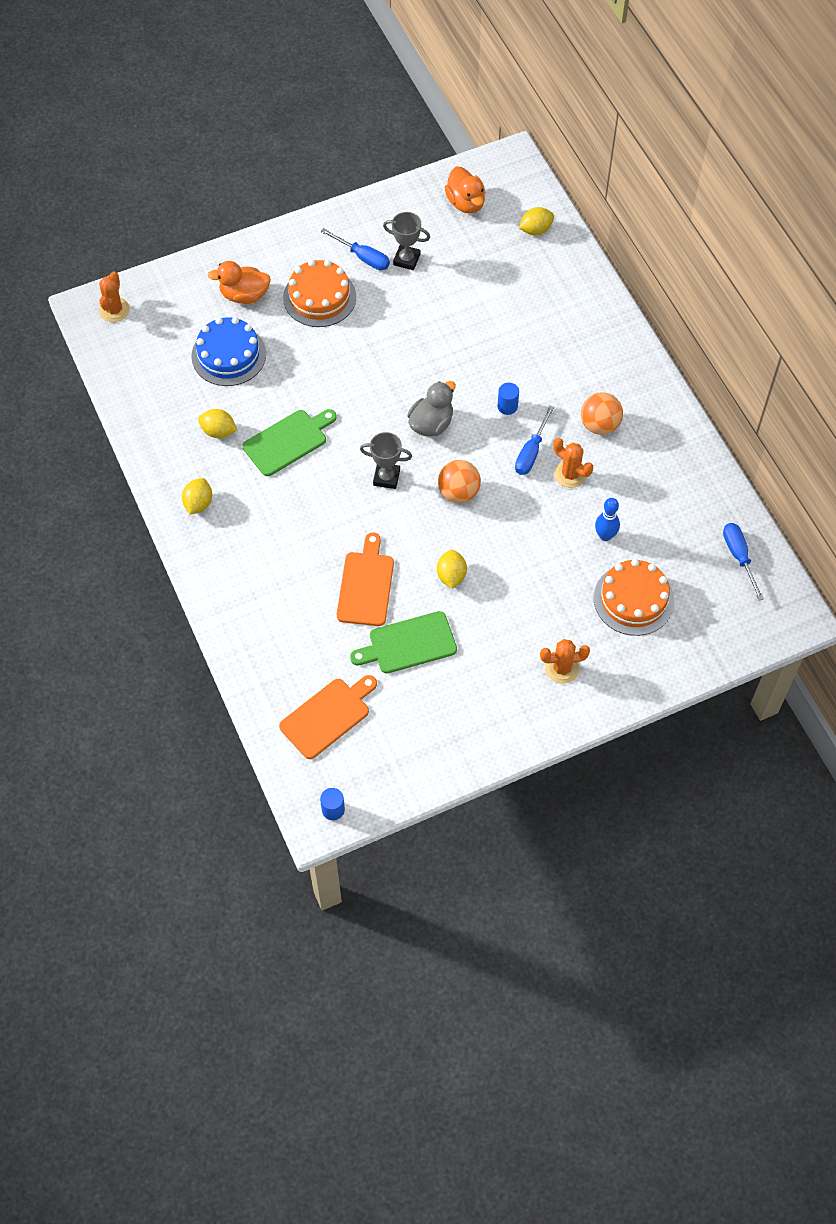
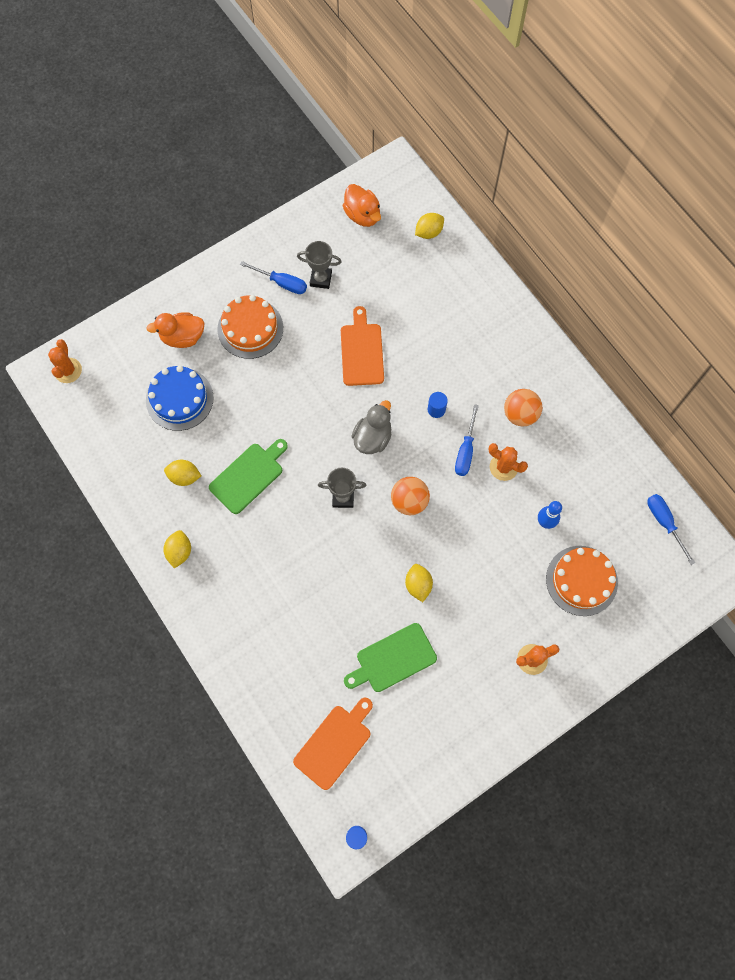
camera: 10 degrees left, 10 degrees up
(366, 585) = (344, 607): orange cutting board -> orange cutting board (362, 351)

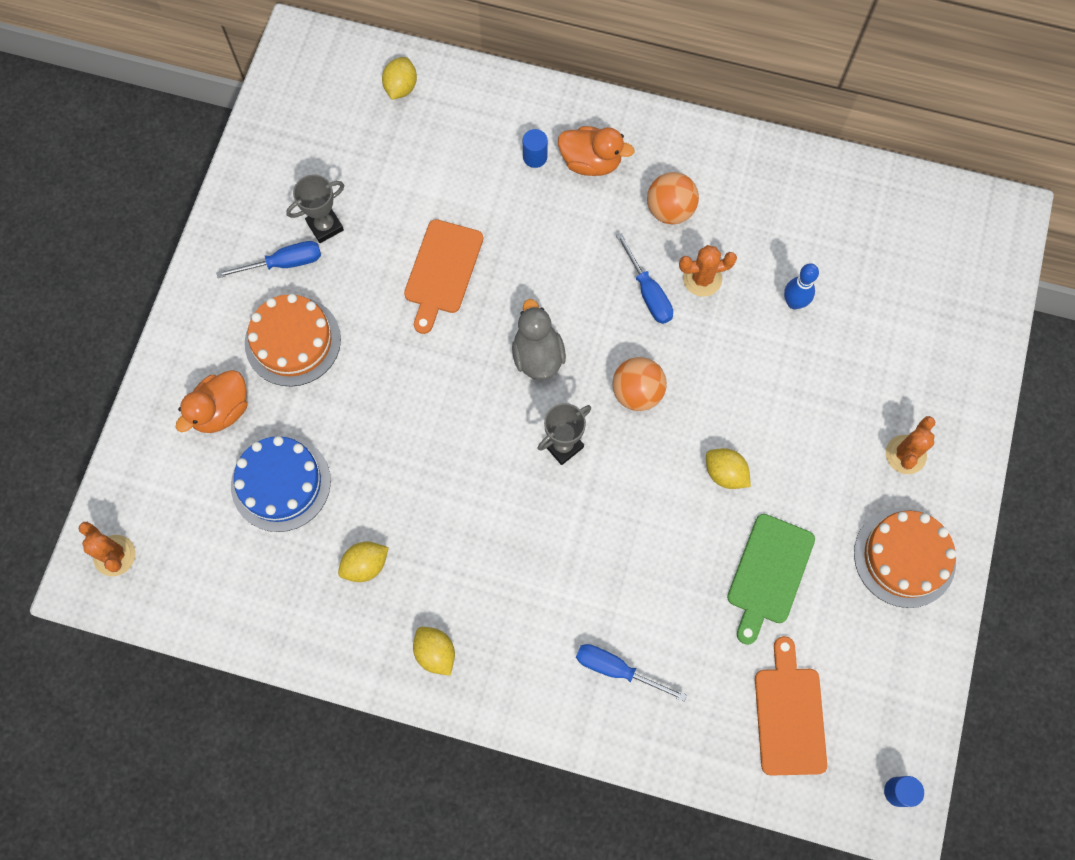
camera: 40 degrees left, 0 degrees up
(248, 476) = (438, 506): green cutting board -> none
(362, 215) = (310, 121): orange duck -> orange duck (591, 162)
(362, 351) = (442, 271): orange cutting board -> orange cutting board turned 120 degrees counterclockwise
(436, 409) = (578, 272): blue cylinder -> blue cylinder (535, 157)
(581, 580) = (881, 333): orange cake -> orange cake (904, 557)
(664, 523) = (908, 210): blue screwdriver -> blue screwdriver (616, 669)

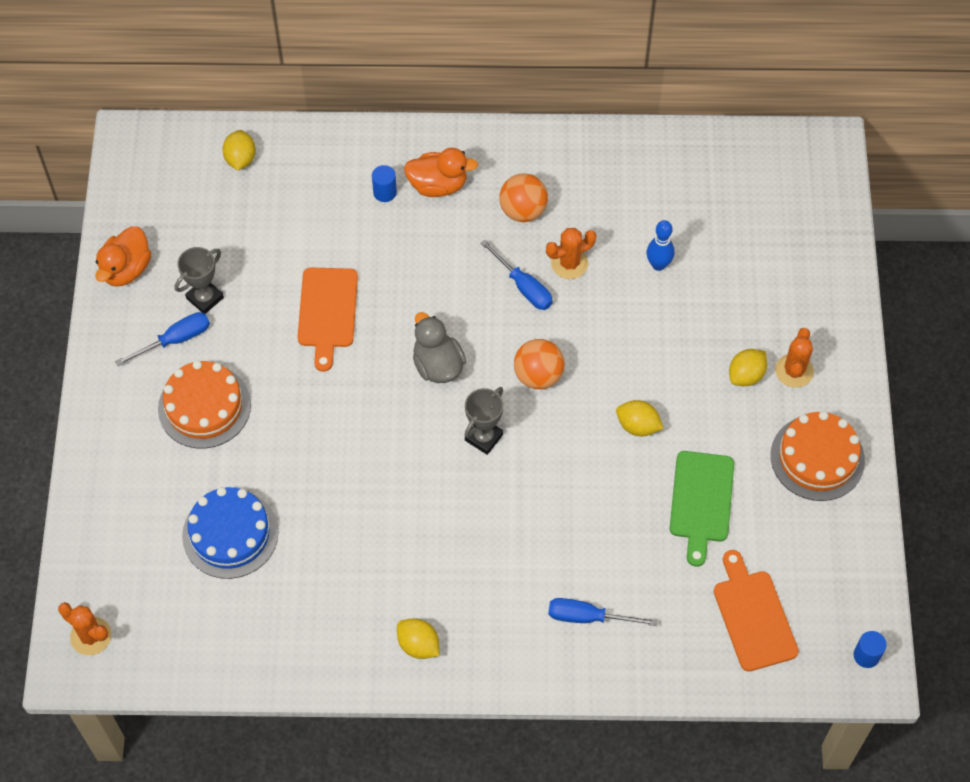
camera: 15 degrees left, 10 degrees down
(221, 411) = (155, 484): orange duck -> orange duck (126, 269)
(365, 565) = (331, 585): yellow lemon -> yellow lemon (746, 375)

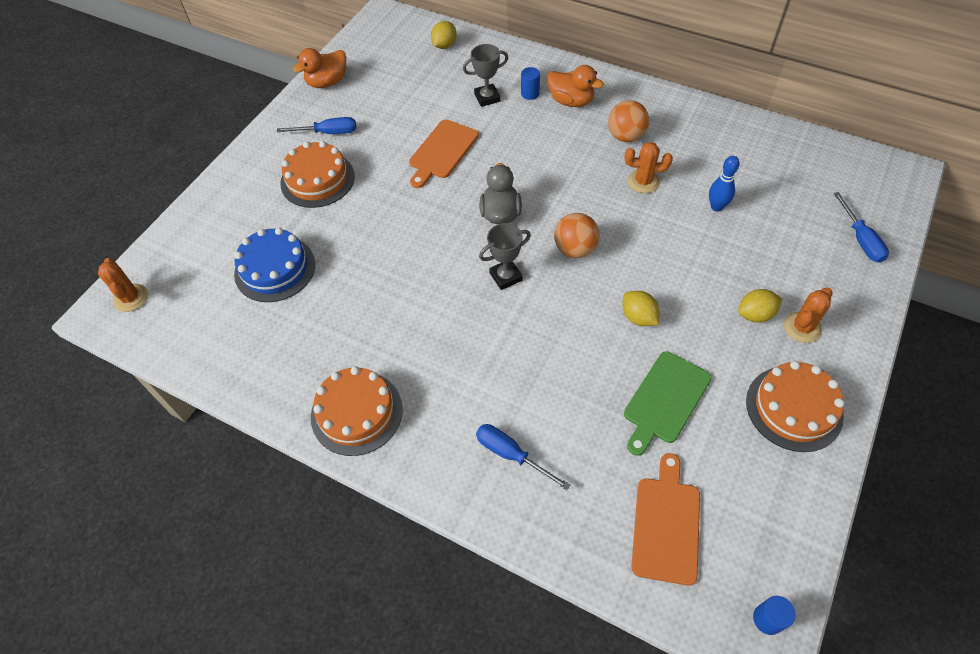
camera: 30 degrees right, 5 degrees down
(205, 298) = (365, 115): grey trophy -> grey trophy (487, 98)
(418, 645) = (356, 412): yellow lemon -> orange cake
(523, 286) = (598, 185): blue screwdriver -> blue screwdriver (860, 239)

